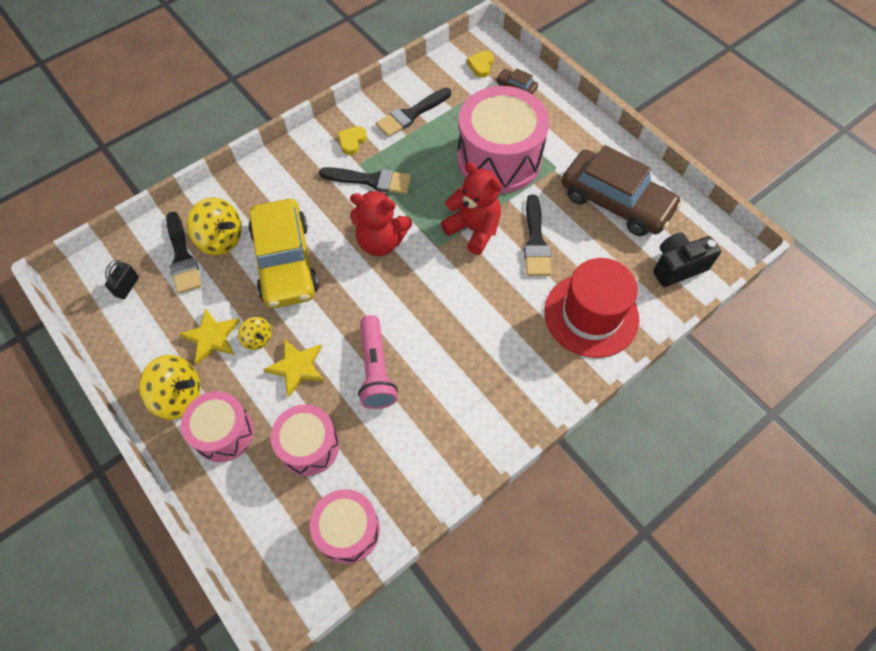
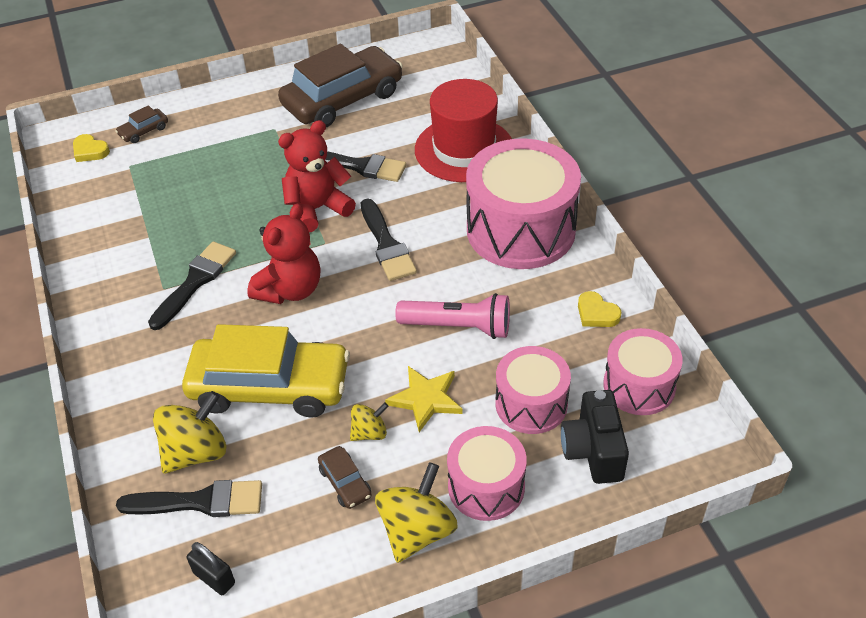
camera: 70 degrees left, 15 degrees down
(212, 337) = (345, 482): yellow star -> brown car
(352, 141) = (123, 288): yellow heart -> yellow heart (596, 313)
(411, 114) = (119, 225): black brush -> black brush (386, 244)
(499, 159) = (235, 168): pink drum -> pink drum (521, 230)
(677, 267) = (438, 81): black camera -> black camera (593, 451)

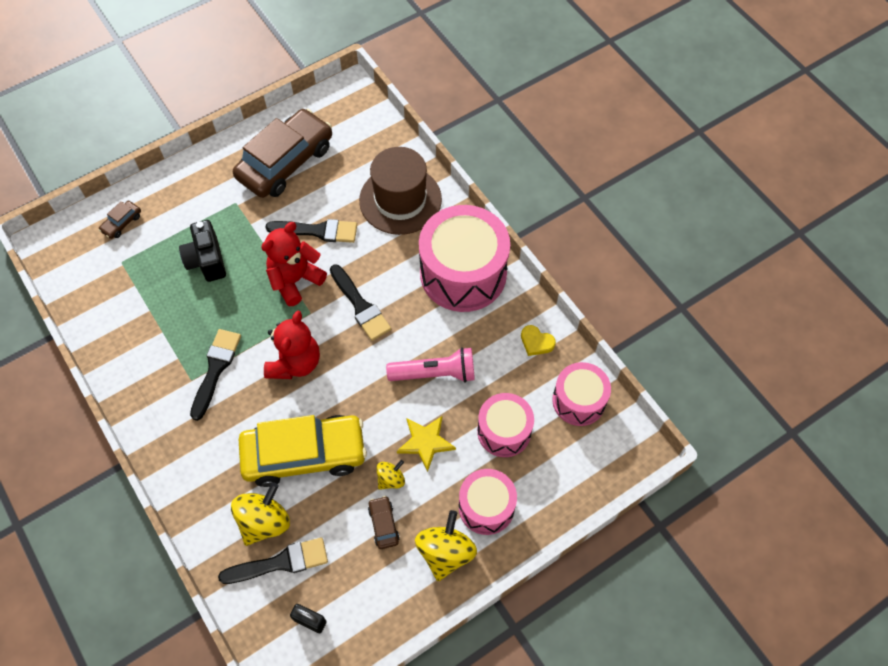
camera: 15 degrees left, 15 degrees up
(90, 151) = (81, 252): yellow heart -> none
(345, 482) = (383, 524): brown car -> brown car turned 150 degrees counterclockwise
(464, 149) = (400, 200): red hat -> brown hat
(593, 451) = (556, 462): black camera -> black camera (207, 260)

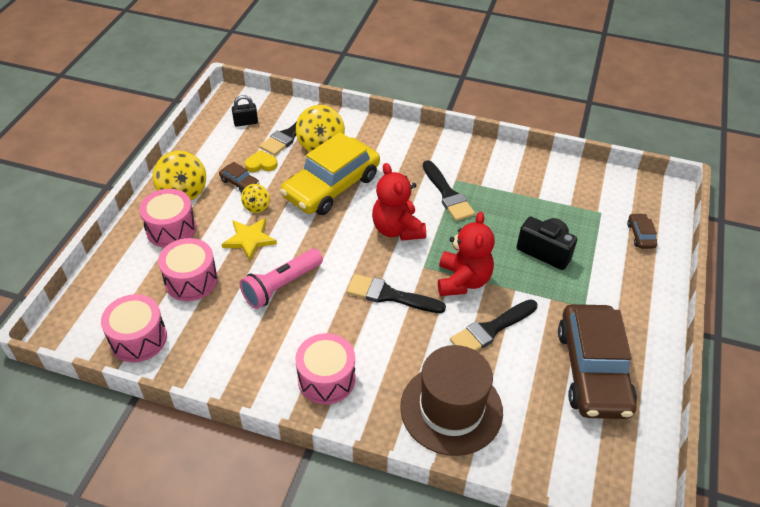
camera: 140 degrees right, 15 degrees down
(463, 273) = (326, 379): pink drum -> pink drum, size x0.57
(536, 342) = (210, 362): yellow heart -> yellow heart (261, 164)

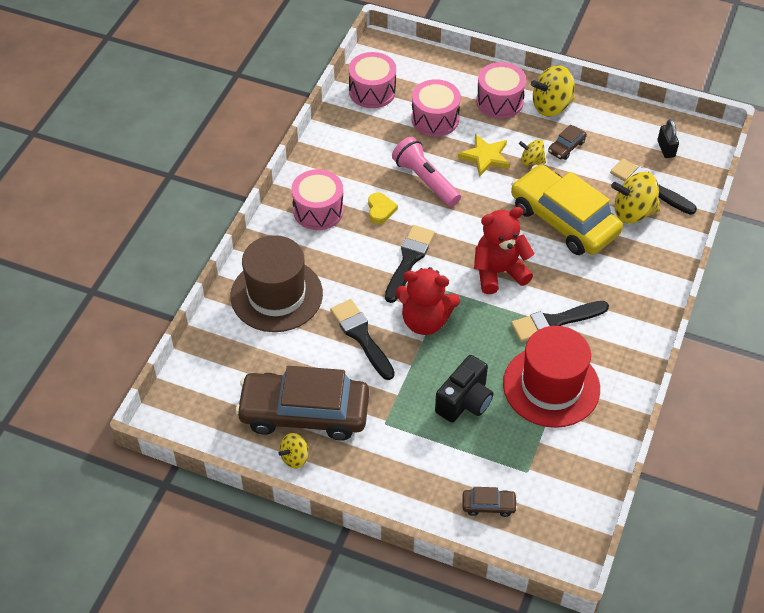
camera: 95 degrees right, 5 degrees up
(261, 164) = (596, 163): yellow heart -> yellow heart (380, 210)
(514, 197) = (551, 386): none -> red hat
(644, 374) = (295, 457): none -> yellow spinning top

